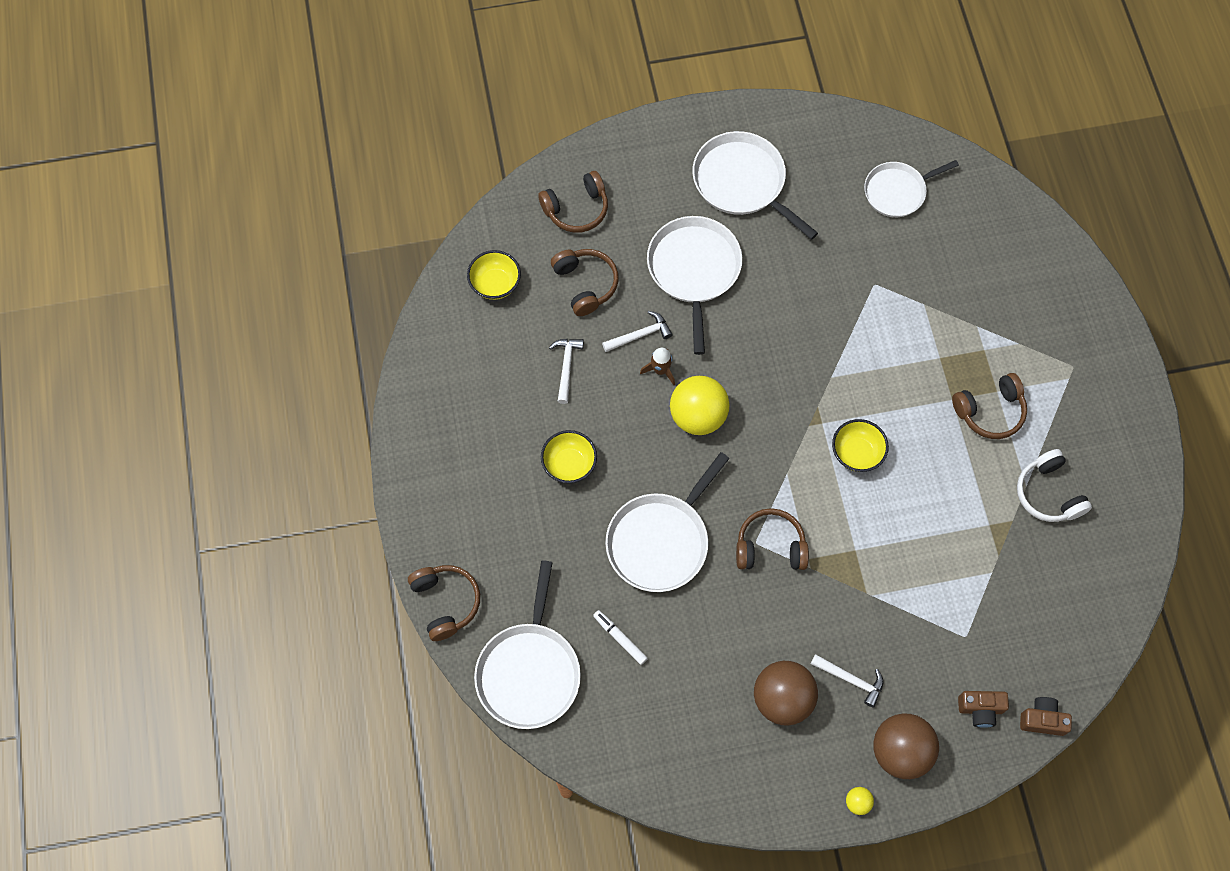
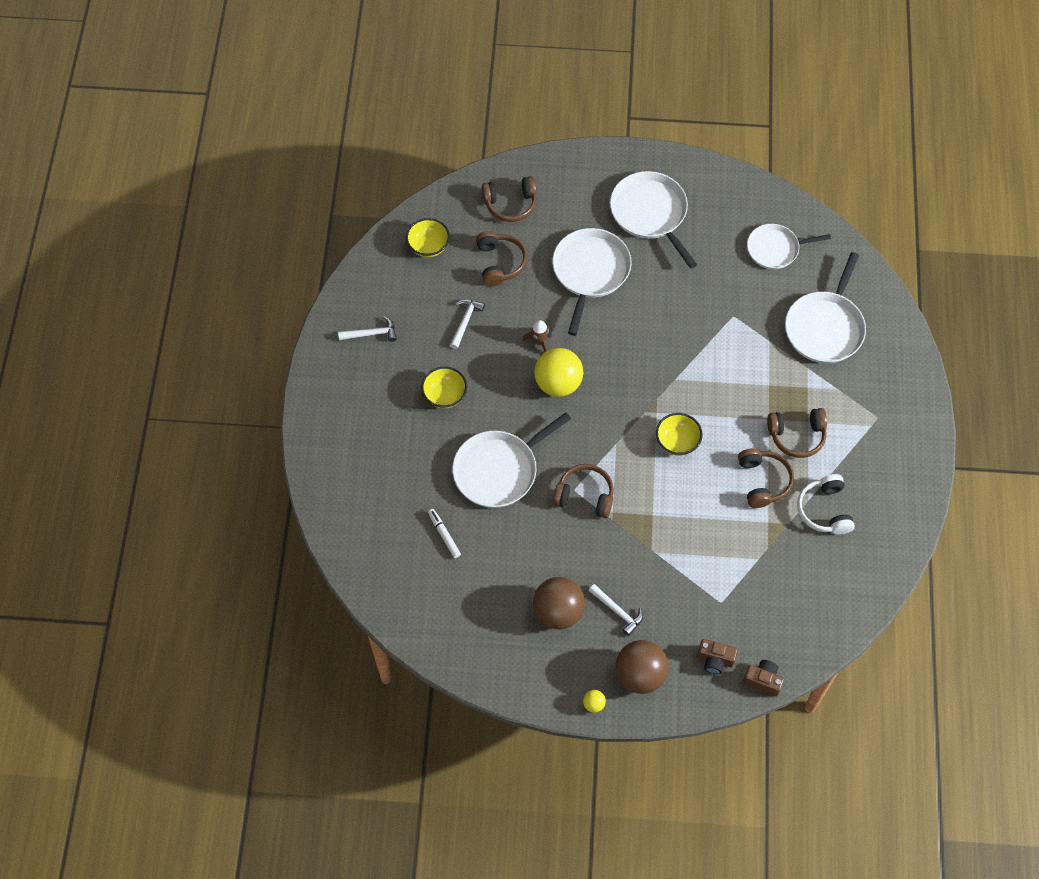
camera: 15 degrees right, 5 degrees down
(446, 602) = (317, 475): brown headphones -> brown headphones (763, 481)
(529, 671) = (366, 542): white pan -> white pan (825, 327)
(640, 335) = (531, 311): white hammer -> white hammer (371, 334)

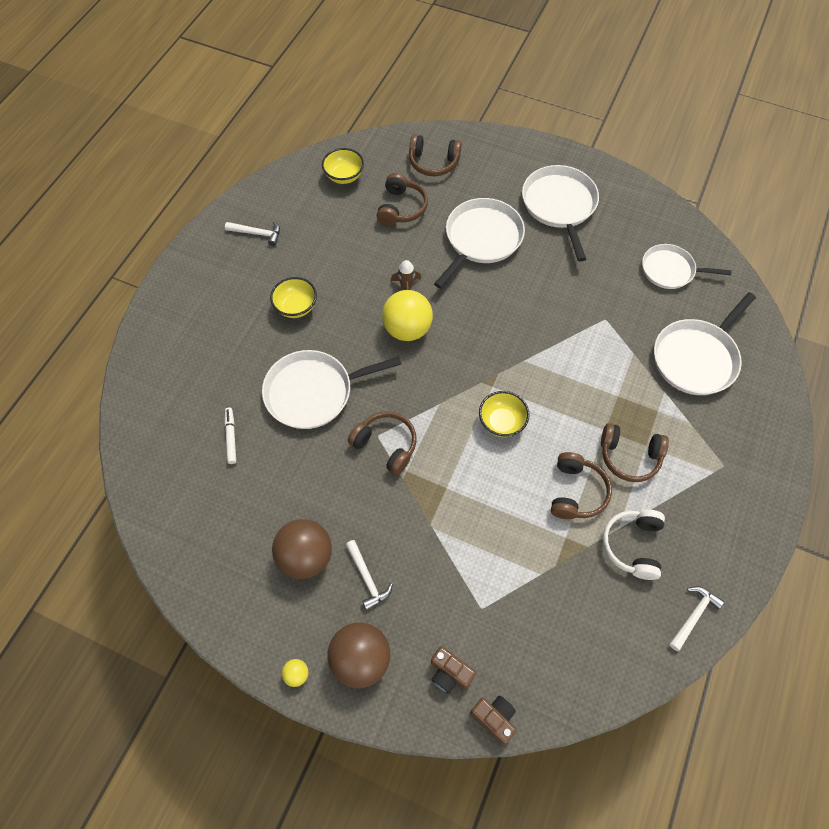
camera: 20 degrees right, 0 degrees up
(465, 322) = (346, 248): white hammer -> white hammer (693, 616)

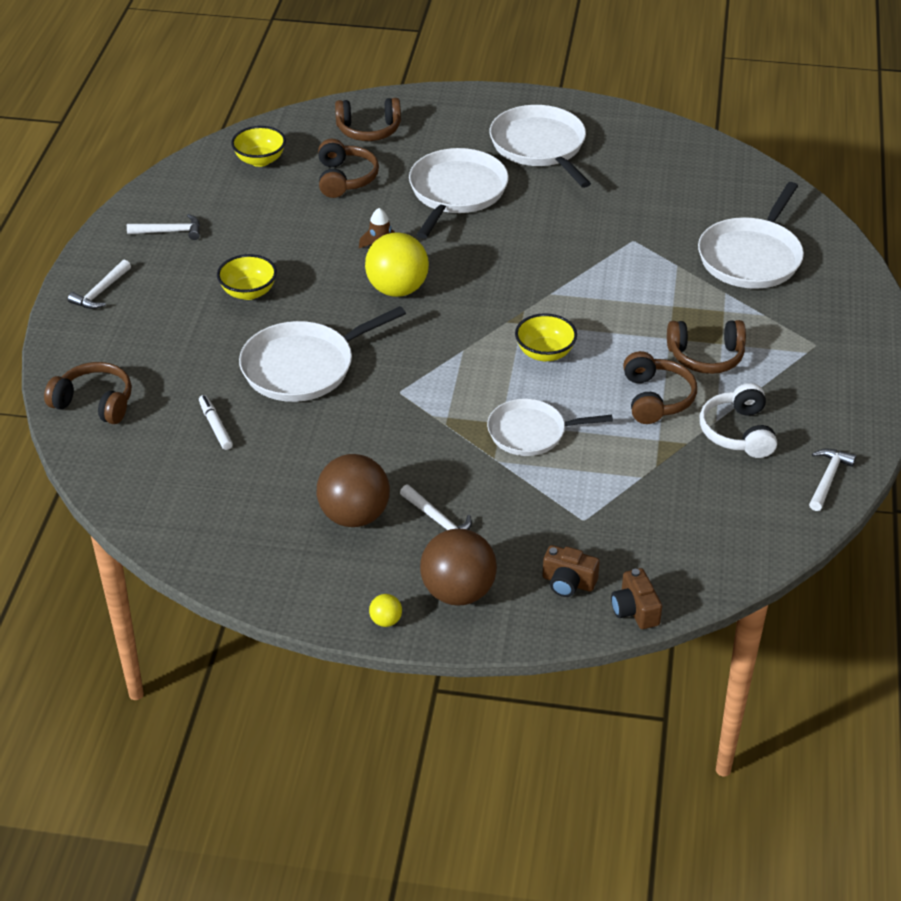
camera: 15 degrees left, 20 degrees down
(190, 282) = (101, 292): none -> white hammer
(386, 445) = (413, 398): brown headphones -> brown headphones (95, 403)
(494, 718) = (635, 610): brown camera -> brown camera turned 135 degrees counterclockwise
(670, 270) = (693, 184): white pan -> white pan (531, 432)

